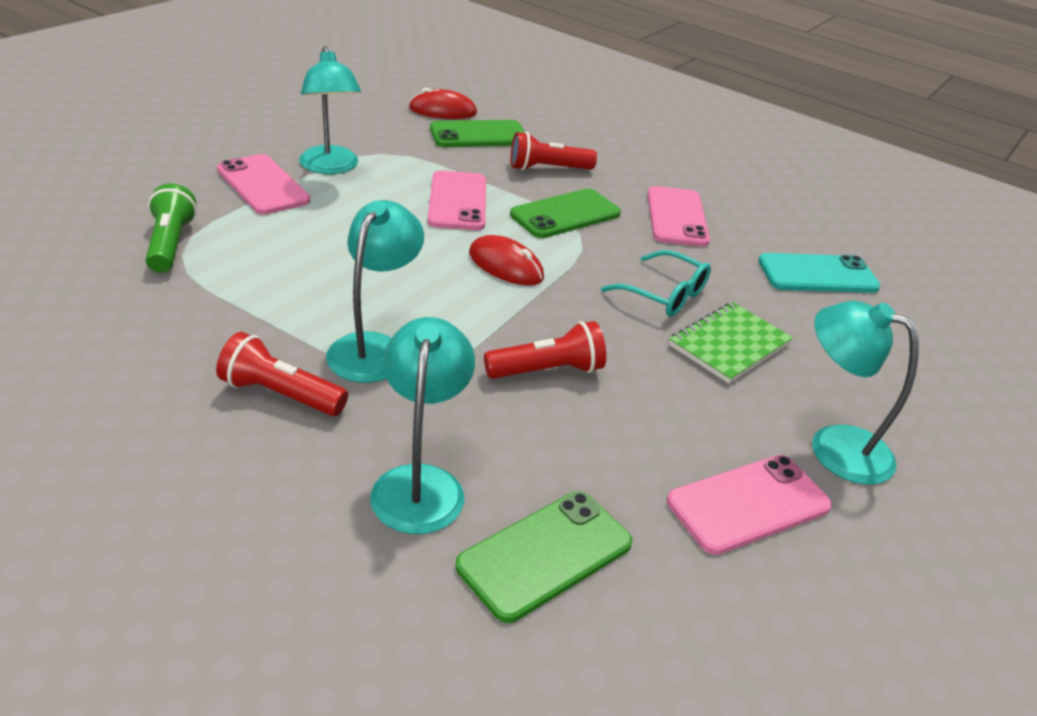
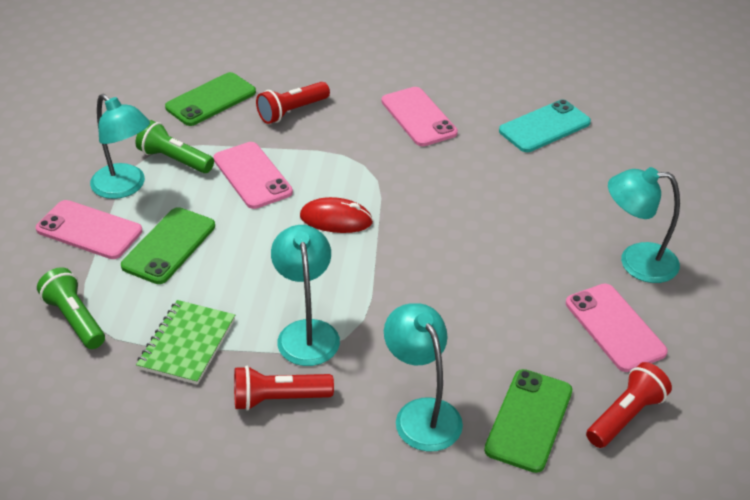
camera: 25 degrees left, 5 degrees up
(397, 164) = (174, 160): none -> green flashlight
(443, 111) = (160, 86): red mouse -> none
(547, 371) = (432, 293): red flashlight -> red flashlight (626, 416)
(565, 214) = (340, 151): green phone -> green phone (169, 246)
(664, 294) = (460, 193): turquoise glasses -> none
(729, 345) = (528, 215): green notebook -> green notebook (187, 344)
(748, 504) = (614, 327): pink phone -> pink phone turned 60 degrees counterclockwise

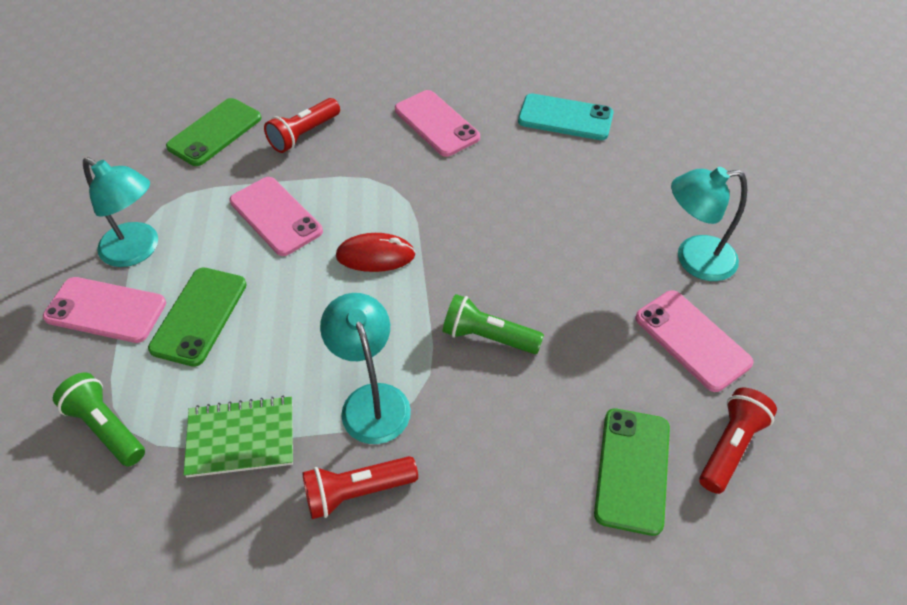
camera: 10 degrees left, 10 degrees up
(174, 160) = (187, 209): green flashlight -> green flashlight (488, 337)
(187, 344) = (241, 438): green notebook -> green notebook turned 75 degrees clockwise
(422, 413) = (517, 482): turquoise lamp -> none
(544, 127) = (565, 118): turquoise phone -> turquoise phone turned 60 degrees clockwise

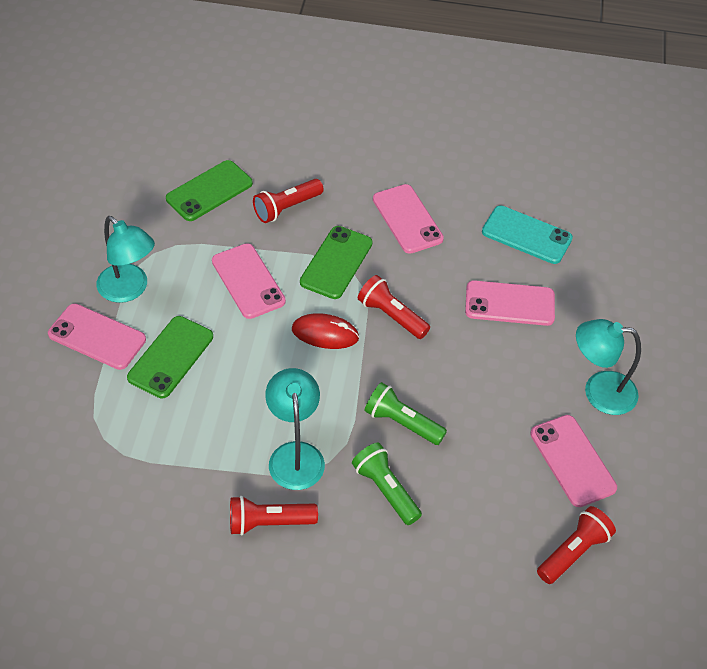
camera: 10 degrees right, 0 degrees up
(106, 427) = (87, 433): green flashlight -> green flashlight (385, 489)
(241, 438) = (188, 463): green notebook -> none
(445, 223) = (391, 315): none -> red flashlight
(569, 187) = (509, 304): none -> pink phone
(632, 470) = (488, 552): green phone -> green phone (336, 262)

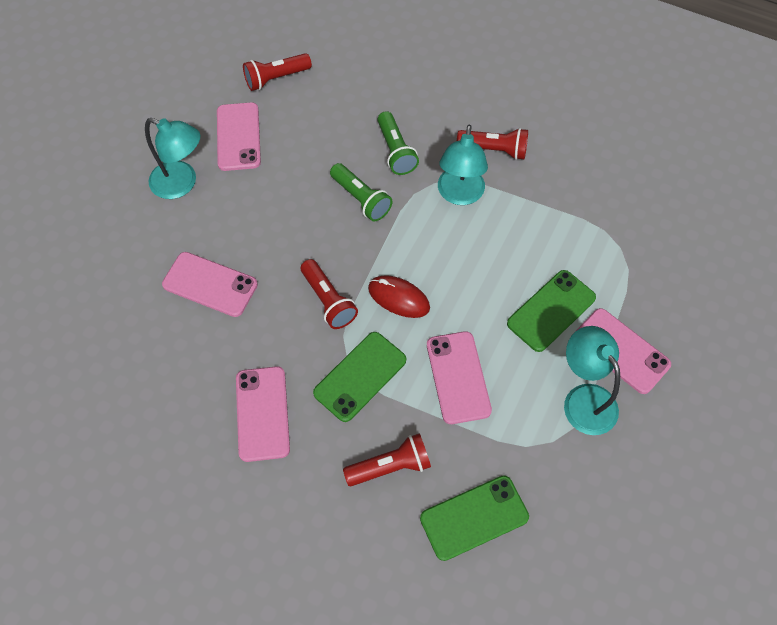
camera: 160 degrees left, 10 degrees up
(526, 235) = (147, 358): turquoise phone -> none

